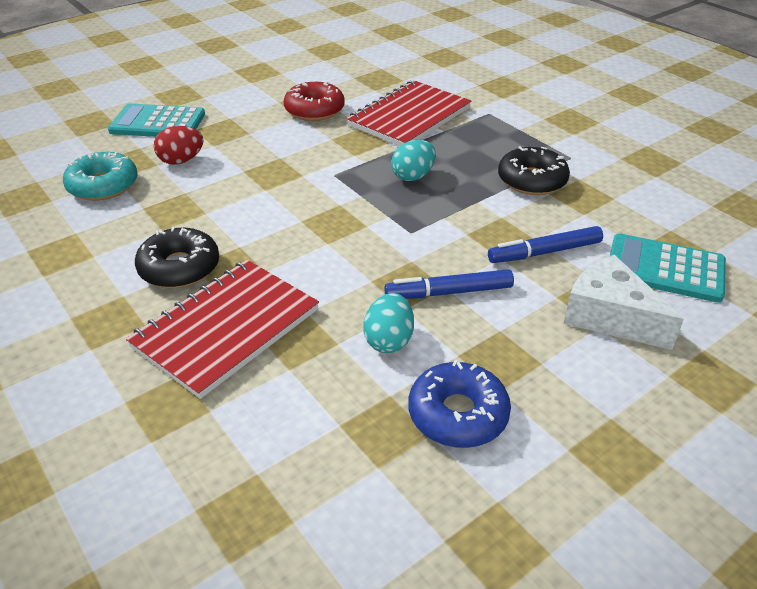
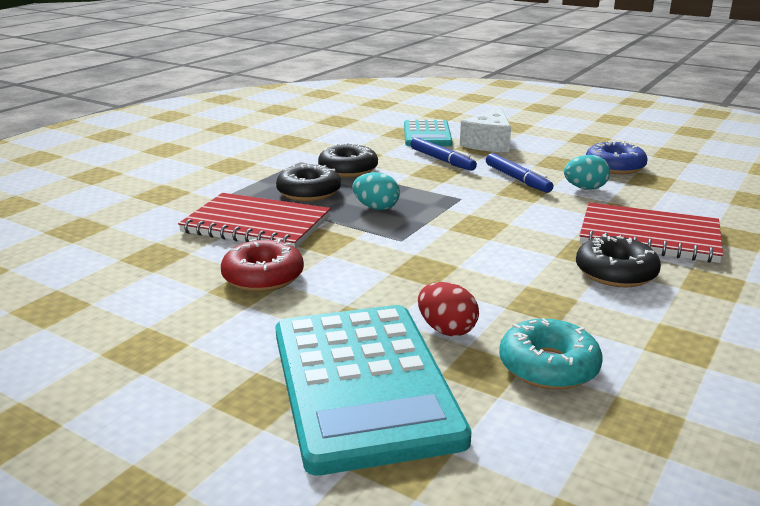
camera: 110 degrees left, 15 degrees down
(158, 123) = (363, 384): turquoise calculator -> turquoise calculator, size x1.69
(473, 149) = (309, 192): none -> black donut

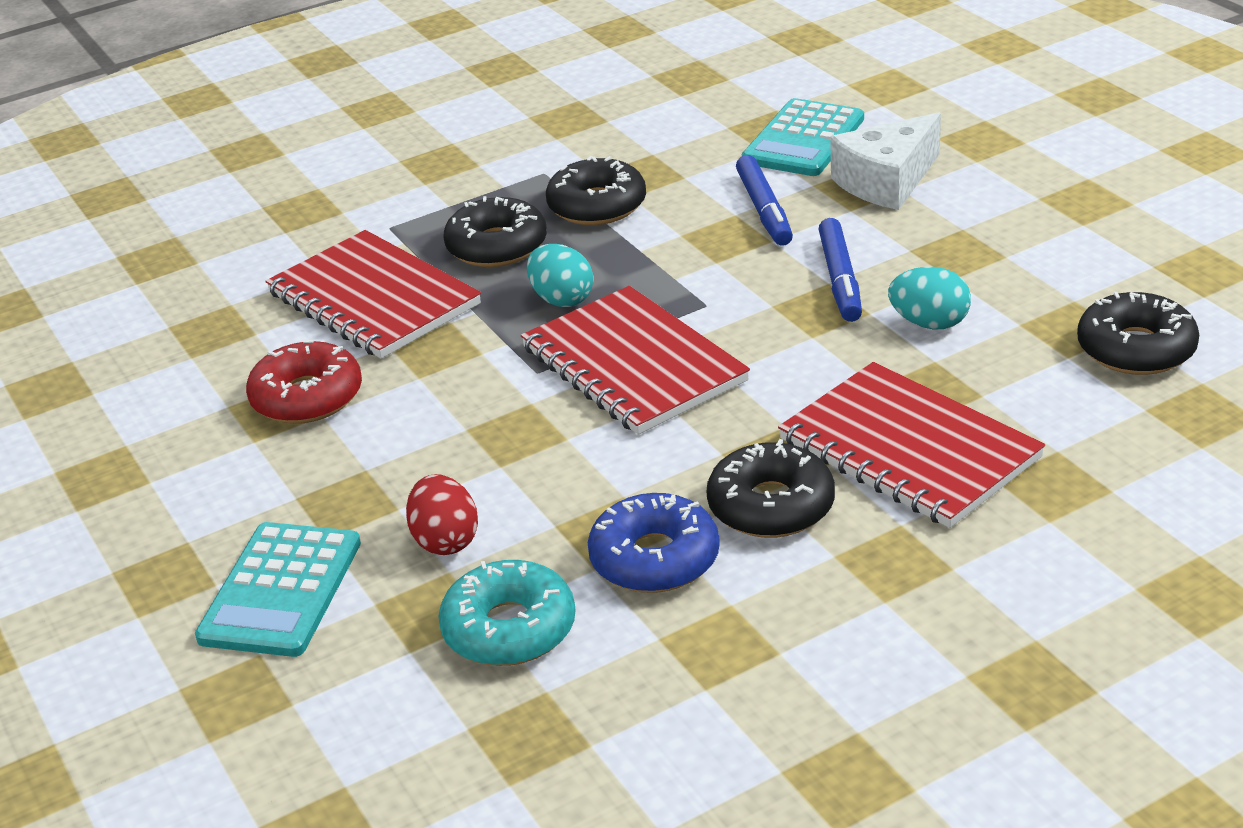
camera: 30 degrees right, 10 degrees up
(363, 384) = (280, 590): turquoise calculator -> turquoise calculator, size x0.59
(454, 228) = (633, 365): none -> red notebook
(614, 167) = (1044, 282): blue donut -> blue donut (654, 558)
(691, 183) = (1136, 349): none -> black donut

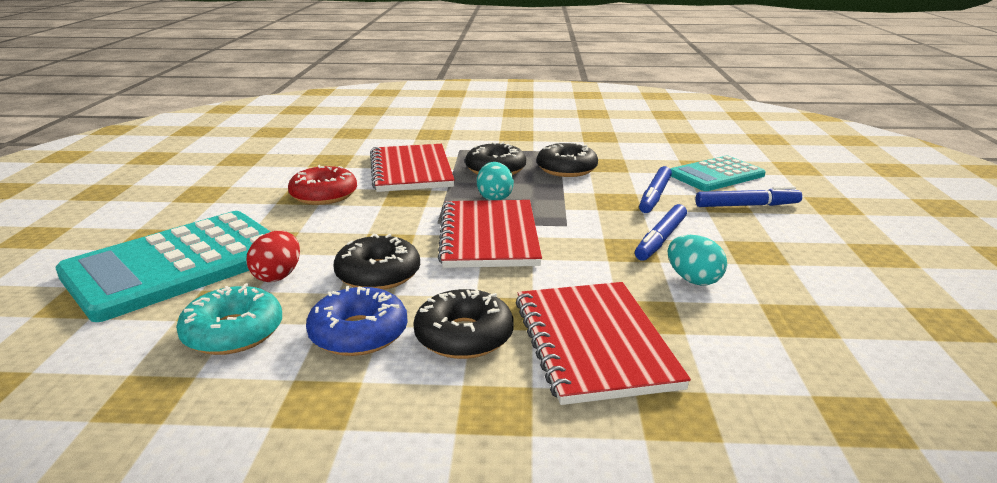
camera: 30 degrees right, 10 degrees down
(280, 590) = (177, 265): turquoise calculator -> turquoise calculator, size x1.69
(887, 181) = (746, 205): white cheese -> blue marker
(1136, 349) = (841, 351): black donut -> black donut (378, 274)

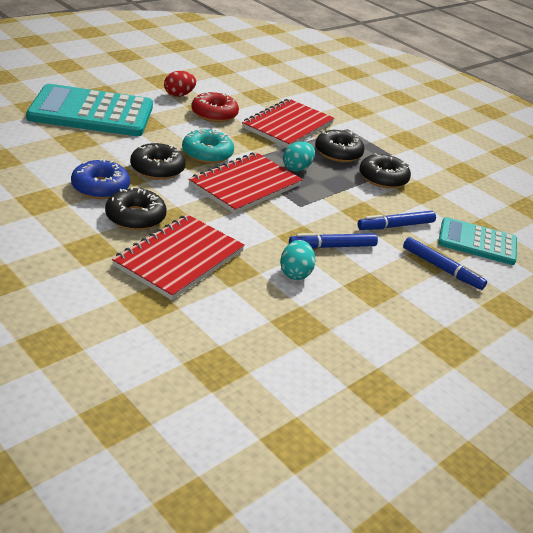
camera: 40 degrees right, 10 degrees up
(233, 332) = (60, 155): turquoise donut -> turquoise donut (207, 153)
(277, 276) = (118, 142): red egg -> red egg (179, 95)

